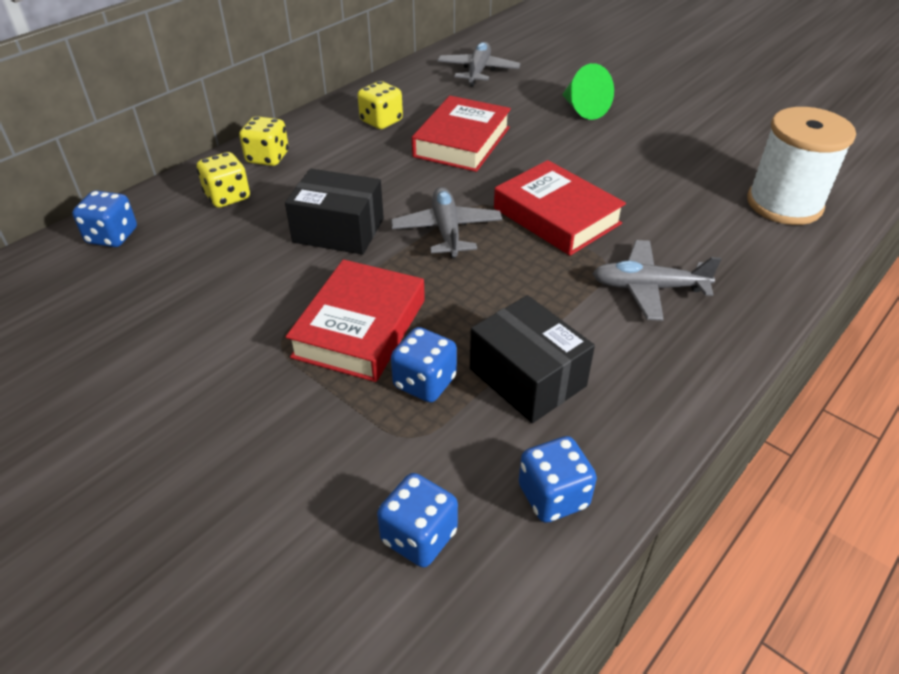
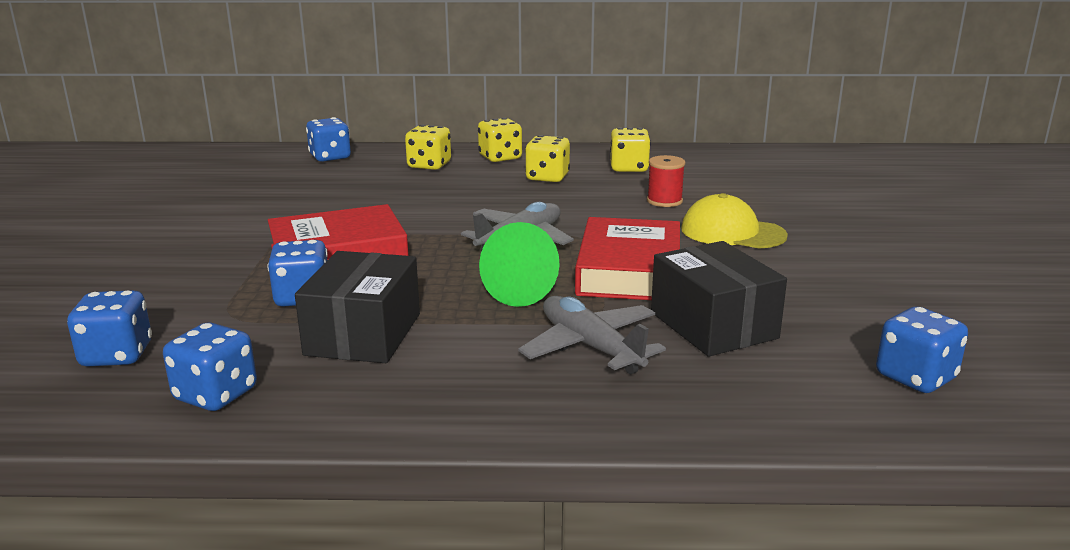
camera: 50 degrees right, 20 degrees down
(338, 230) = (450, 207): black box -> black box (713, 325)
(346, 160) = (547, 177): none -> yellow dice
(462, 142) = (664, 201): red book -> red spool
(478, 71) = (794, 169): grey plane -> none
(546, 148) = (732, 232): none -> yellow cap
(583, 109) = (843, 225): green cone -> green cone (524, 291)
(784, 204) = (915, 377): white spool -> blue dice

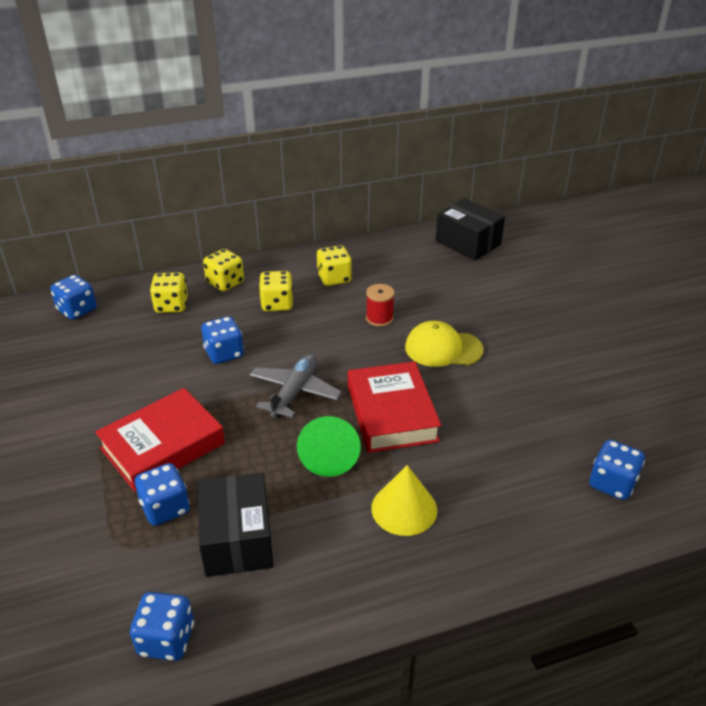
camera: 20 degrees left, 15 degrees up
(117, 355) = (58, 619): blue dice -> blue dice (224, 353)
(590, 347) = (404, 508): grey plane -> yellow cone
(713, 325) = (473, 462): black box -> black box (468, 243)

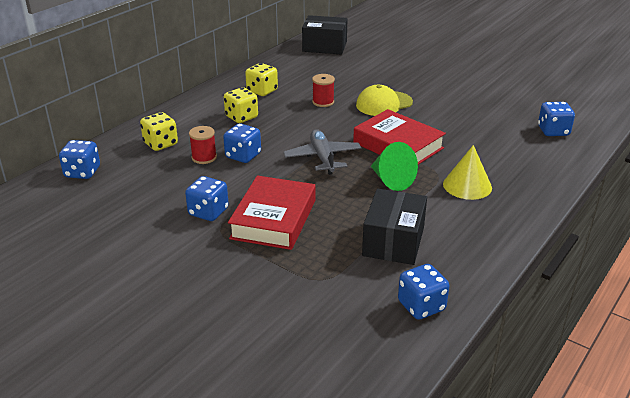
camera: 35 degrees left, 5 degrees down
(165, 508) = (324, 248): blue dice -> blue dice (208, 212)
(188, 339) = (204, 157): none -> red spool
(225, 283) = (184, 118): yellow dice -> none
(237, 539) = (393, 241): black box -> black box turned 60 degrees clockwise

